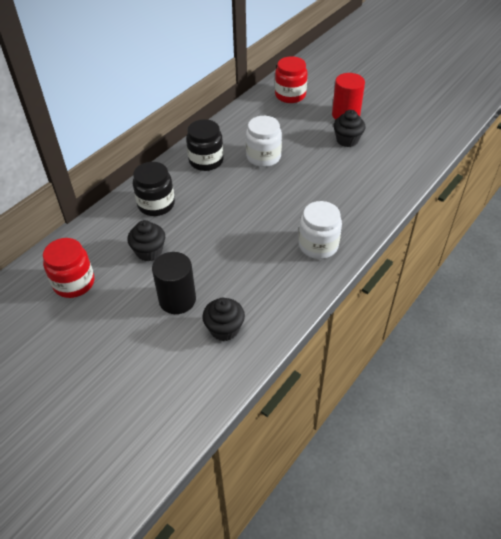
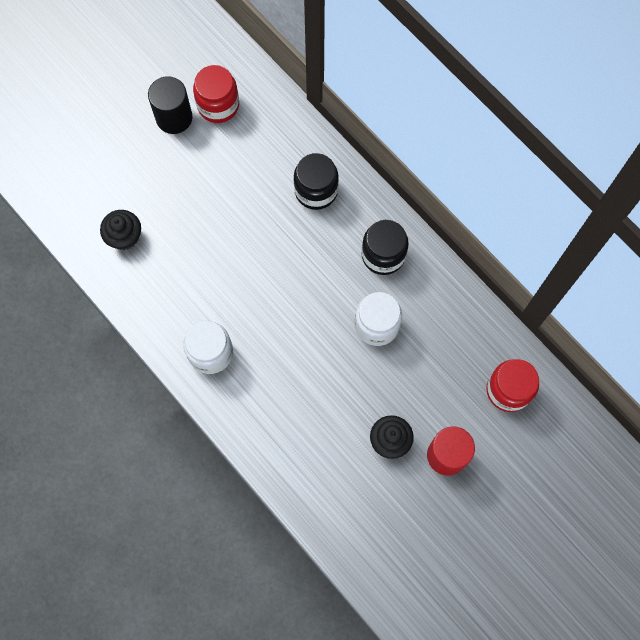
camera: 100 degrees right, 25 degrees up
(149, 252) = (244, 177): black cupcake -> none
(177, 300) = (172, 198): black cylinder -> black cylinder (174, 117)

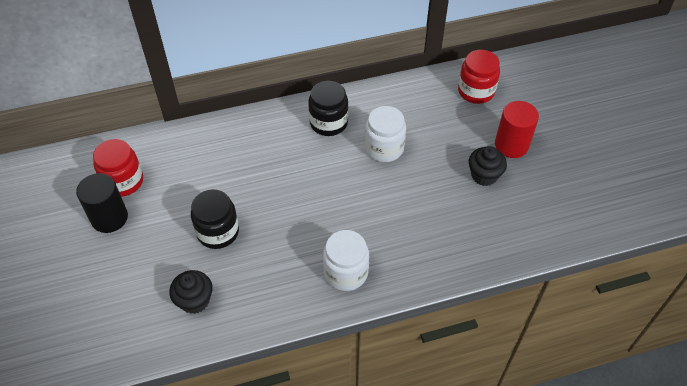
camera: 65 degrees left, 20 degrees down
(316, 190) = (247, 144): black jar -> black jar (218, 232)

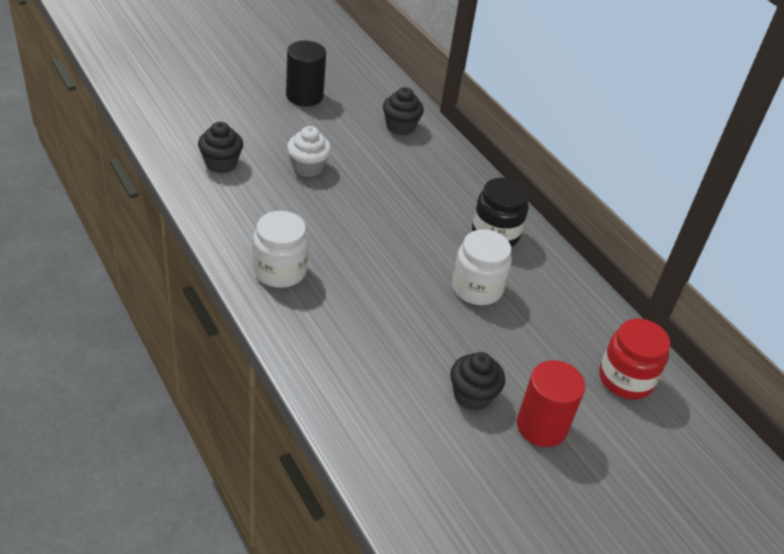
camera: 70 degrees right, 10 degrees down
(123, 181) = (351, 97): red jar -> none
(179, 153) = (400, 127): none -> black cupcake
(218, 232) = (308, 167): black jar -> white cupcake

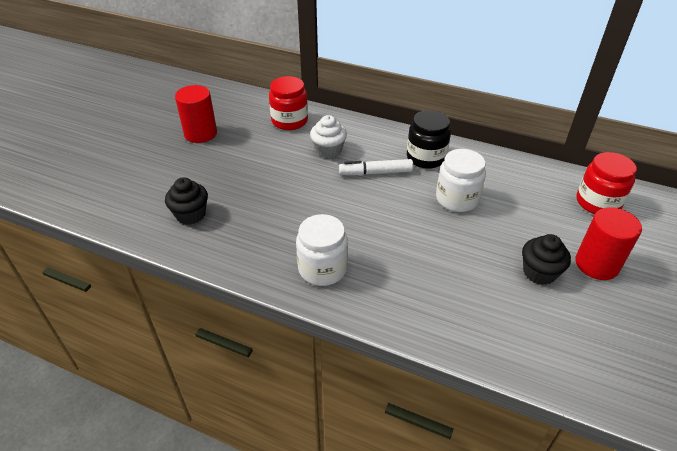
camera: 30 degrees left, 0 degrees up
(304, 96) = (200, 133): black cylinder -> red cylinder
(308, 167) = (258, 181): white cupcake -> white cupcake (328, 150)
(400, 127) = (289, 121): black cupcake -> red jar
(426, 220) = (376, 173): none -> white marker

